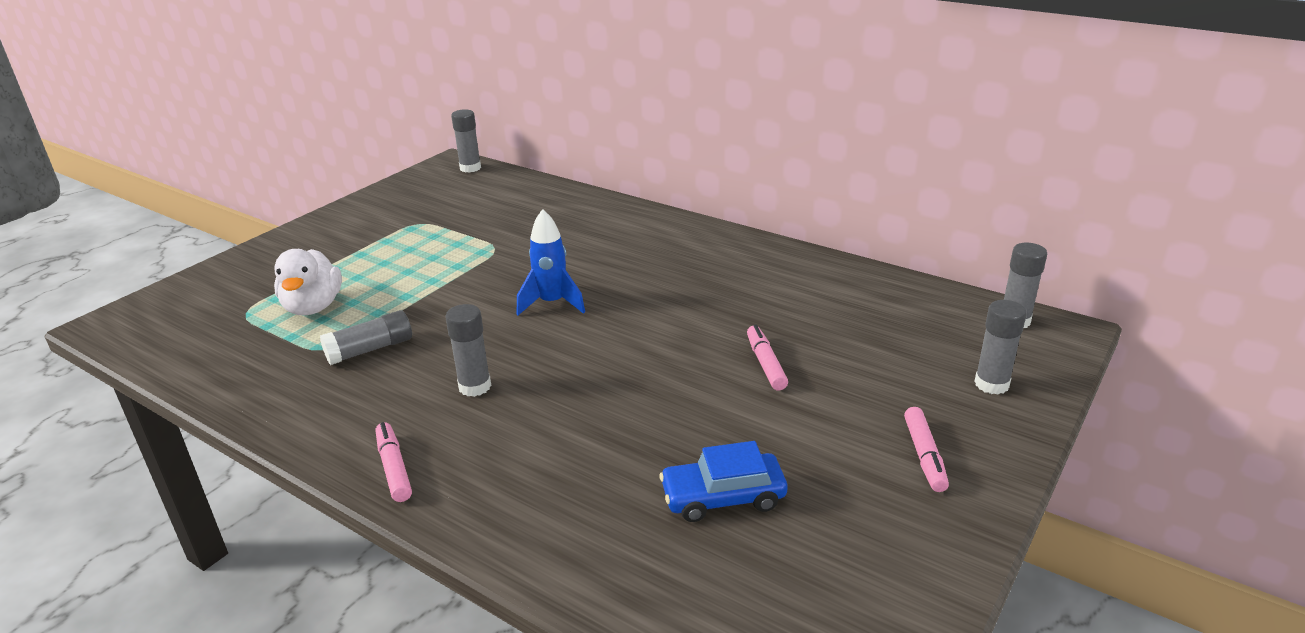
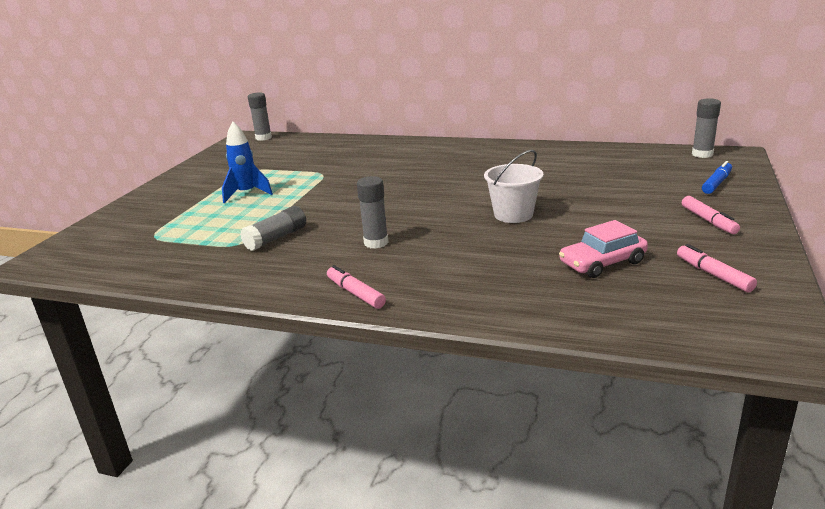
camera: 15 degrees left, 5 degrees down
(313, 307) = (208, 224): white duck -> none
(552, 303) = (392, 194): blue rocket -> blue rocket (247, 194)
(673, 378) = (513, 214): none -> white bucket
(723, 497) = (602, 263): blue car -> pink car
(765, 364) = (568, 198): pink marker -> pink marker (713, 275)
(991, 384) = (716, 183): grey glue stick -> blue marker

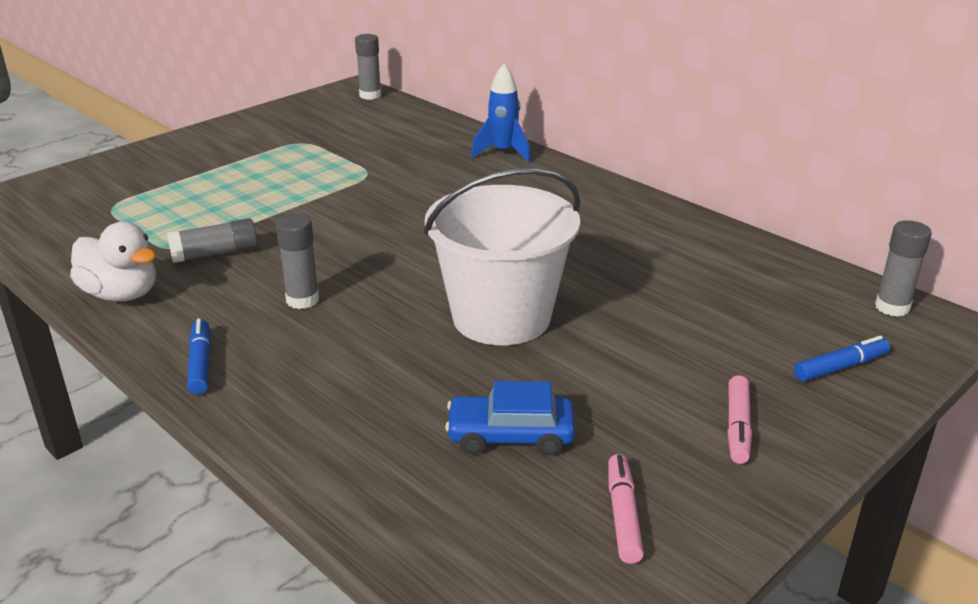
camera: 25 degrees right, 5 degrees up
(238, 278) = (121, 294): none -> white duck
(247, 194) = (259, 177): blue rocket -> blue rocket (503, 153)
(355, 293) = (200, 363): pink marker -> blue marker
(513, 214) = (501, 317): white bucket -> white bucket, size x1.77
(602, 263) = (510, 436): pink car -> blue car

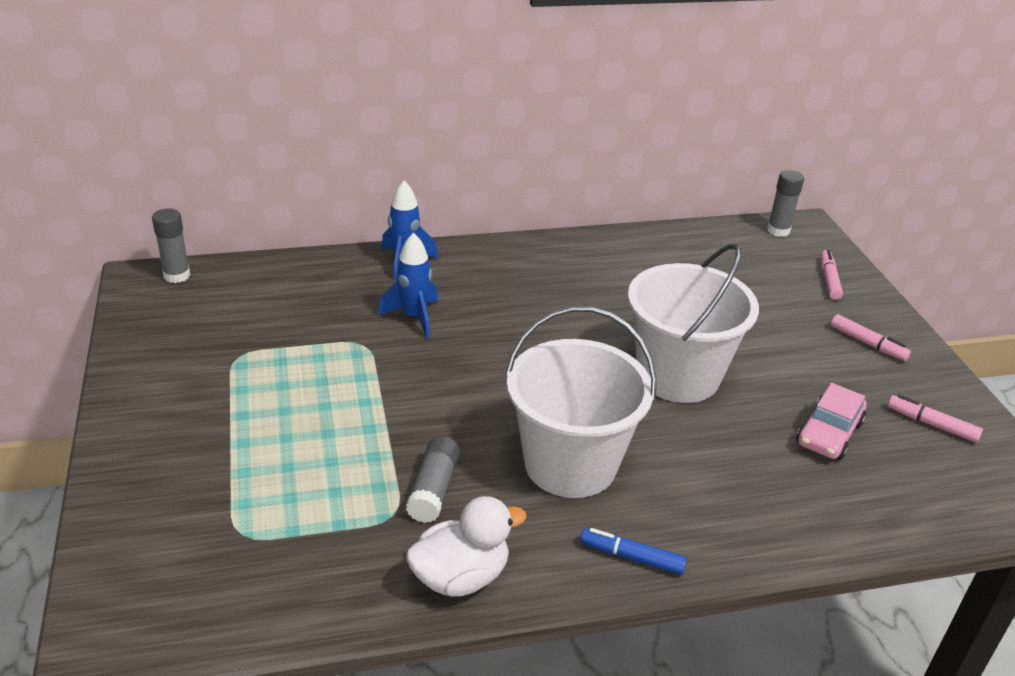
camera: 60 degrees left, 5 degrees up
(302, 300) = (570, 464): grey glue stick -> white bucket
(429, 180) = (414, 317): none -> blue rocket
(510, 436) = (829, 433): blue car -> pink car
(840, 367) = (829, 280): blue marker -> pink marker

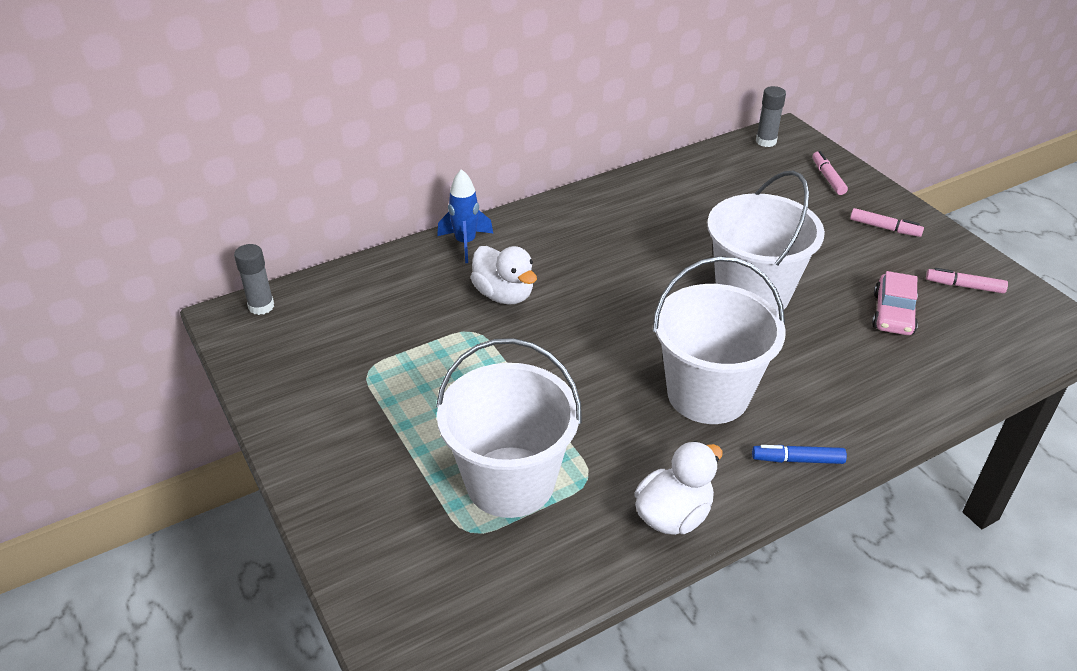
camera: 15 degrees left, 5 degrees up
(311, 497) = (510, 482): none -> white bucket
(414, 317) = (504, 295): blue rocket -> white duck
(433, 489) = (609, 446): grey glue stick -> none

